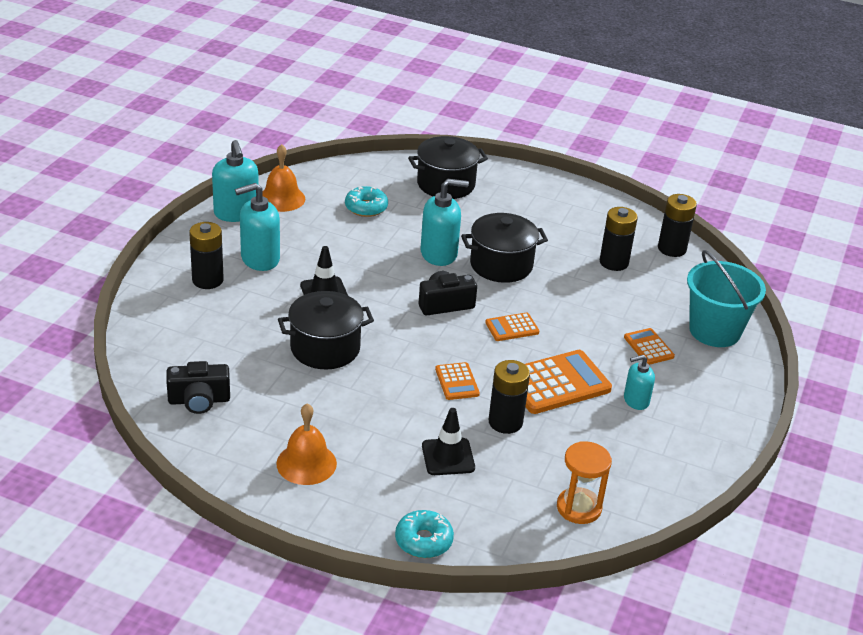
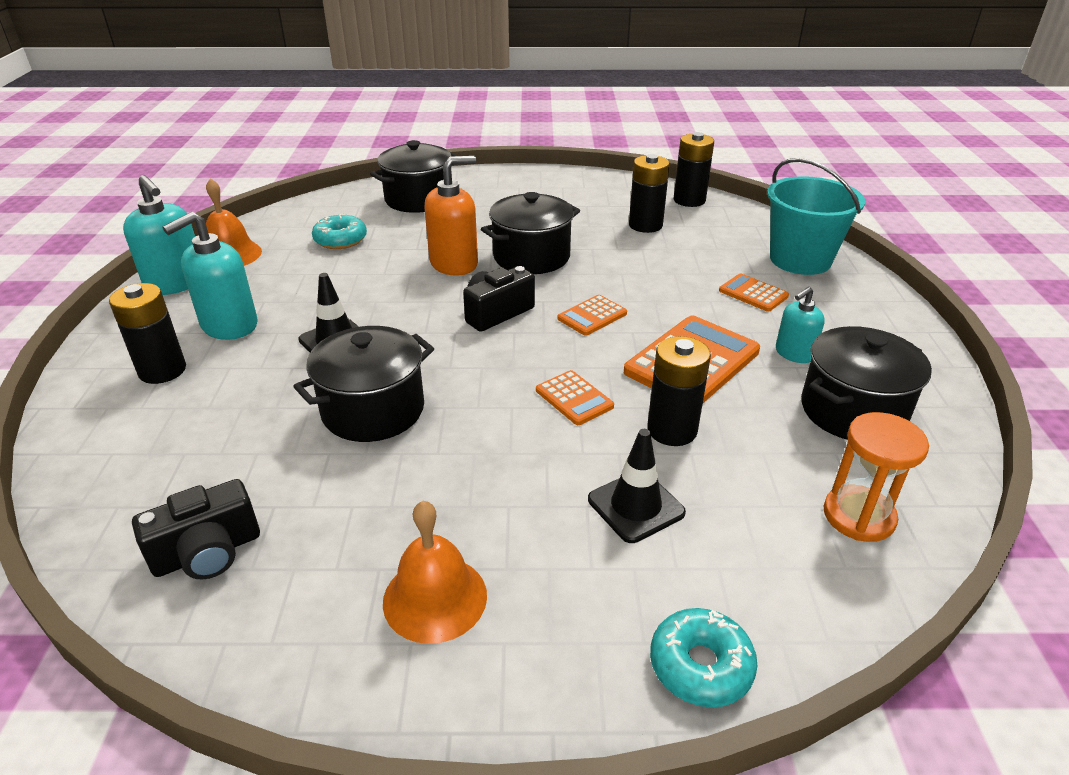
camera: 20 degrees left, 0 degrees up
(439, 254) = (454, 263): turquoise soap dispenser -> orange soap dispenser
(638, 450) = (852, 411): none -> black pot

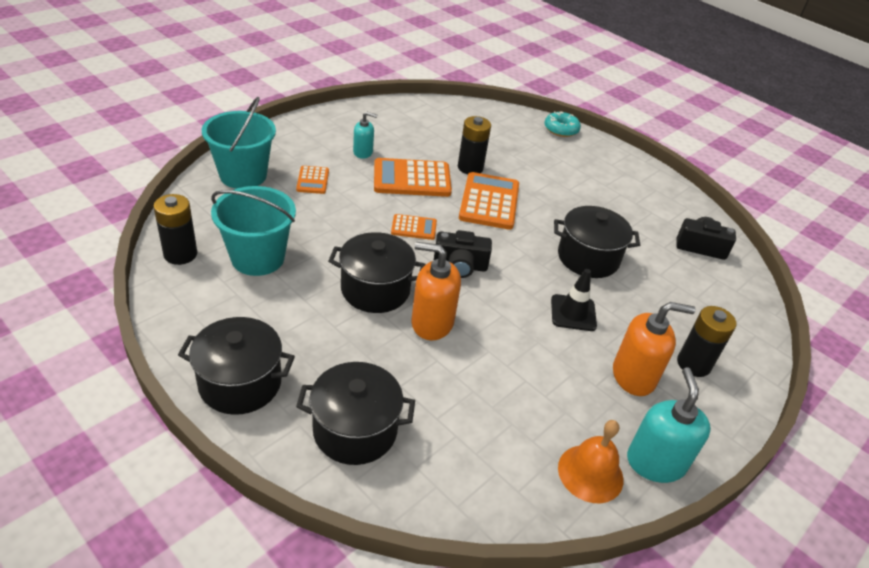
camera: 140 degrees left, 5 degrees up
(229, 325) = (634, 376): turquoise soap dispenser -> orange soap dispenser
(340, 240) = (483, 419): turquoise donut -> none
(435, 598) = (623, 185): orange bell -> none
(574, 398) = (489, 202): orange calculator -> orange calculator, size x1.89
(635, 506) = (523, 161): black traffic cone -> none
(645, 225) = (258, 258): black battery -> turquoise bucket
(852, 411) = (391, 128): black pot -> black pot (240, 383)
(858, 516) = (456, 116): orange hourglass -> none

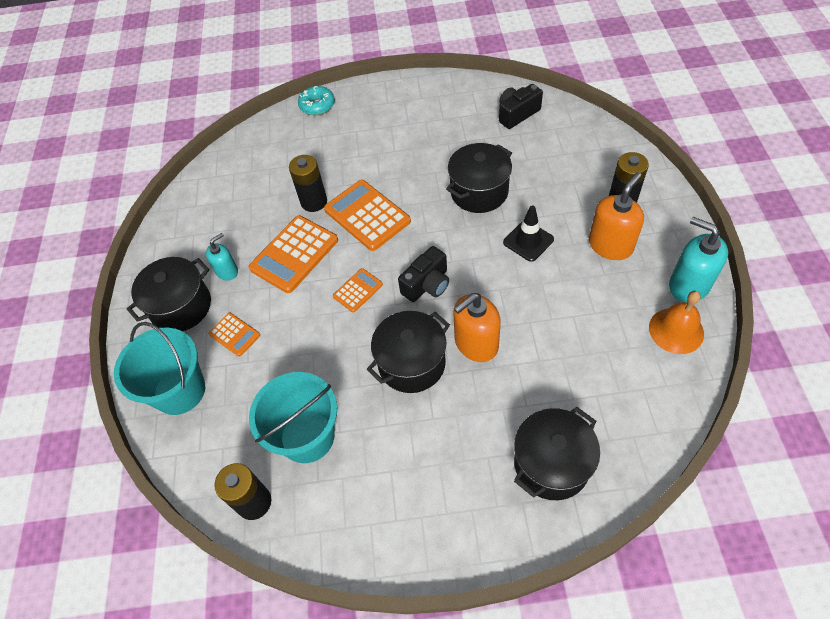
camera: 40 degrees left, 15 degrees up
(240, 383) = (450, 527): black pot -> black pot (181, 307)

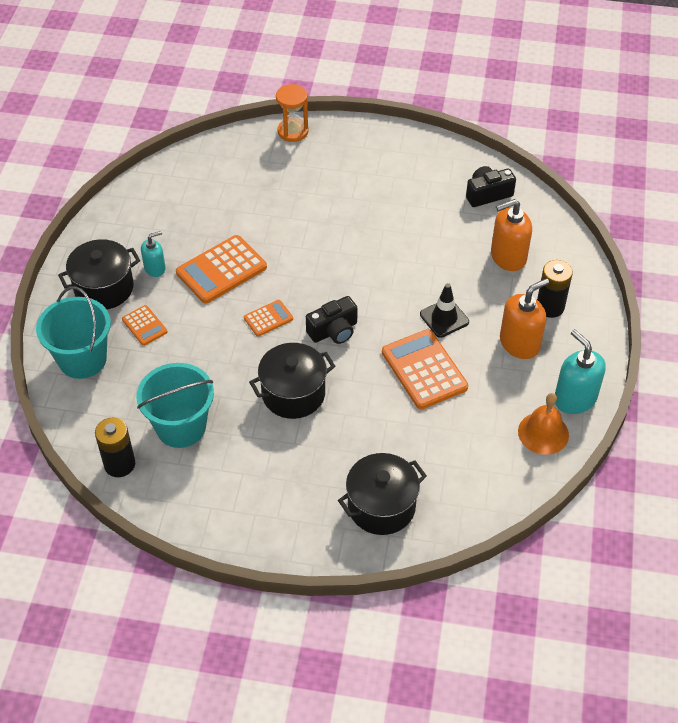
camera: 10 degrees right, 5 degrees down
(314, 202) = (256, 226): black battery -> none
(317, 105) = (293, 131): turquoise donut -> orange hourglass
(367, 215) = (302, 253): orange calculator -> orange calculator (424, 370)
(476, 343) = (357, 393): orange soap dispenser -> orange soap dispenser (508, 257)
(479, 192) = (417, 260): black pot -> none

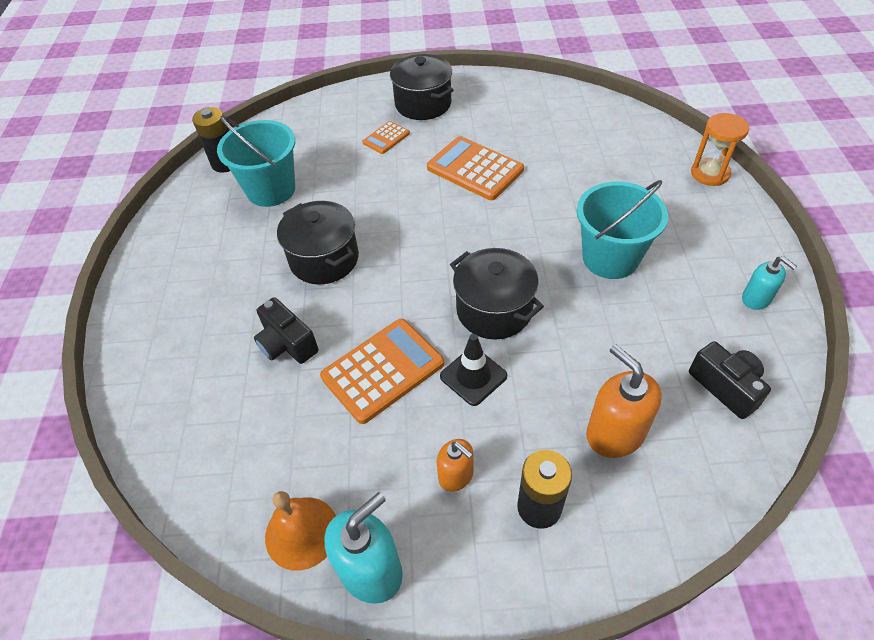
camera: 80 degrees right, 0 degrees up
(82, 359) = (338, 113): turquoise bucket -> turquoise bucket (610, 258)
(155, 268) = (459, 127): turquoise soap dispenser -> turquoise soap dispenser (756, 299)
(268, 318) = (421, 217): orange calculator -> none
(334, 331) = (420, 273): black camera -> black camera (287, 344)
(381, 506) = (179, 367): black pot -> black pot (494, 310)
(519, 343) = (456, 475): orange soap dispenser -> orange soap dispenser, size x0.60

